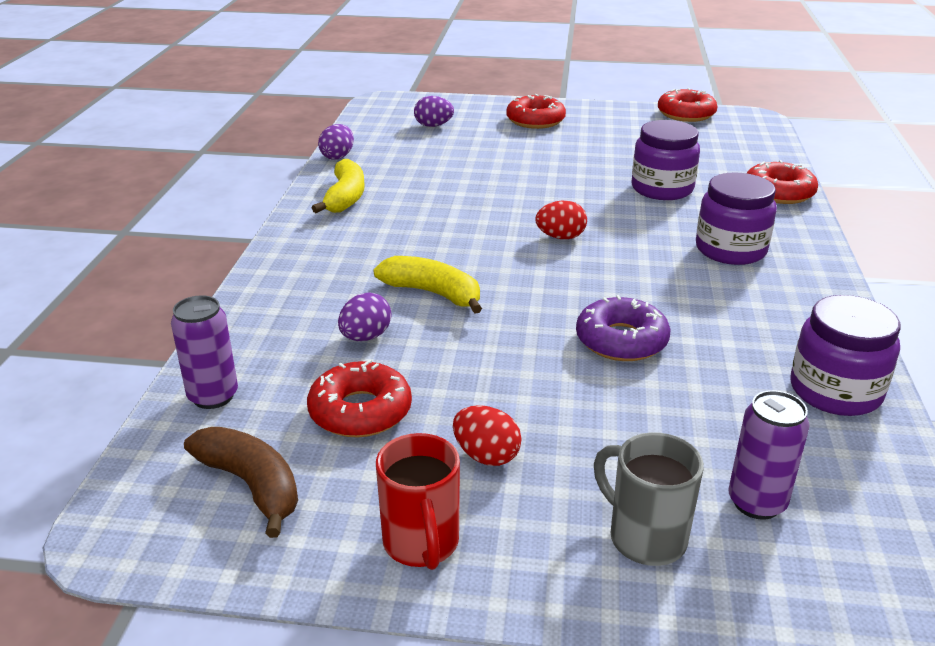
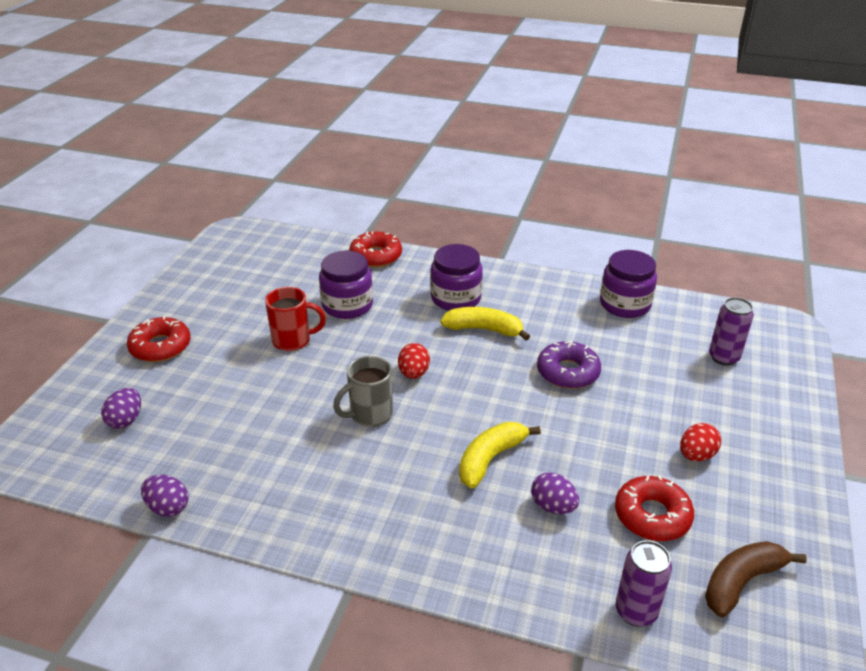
camera: 80 degrees left, 5 degrees up
(345, 197) = (282, 506): yellow banana -> yellow banana (484, 329)
(421, 544) = (781, 494): red mug -> red mug (293, 340)
(645, 537) = (758, 403): grey mug -> grey mug (370, 415)
(686, 114) = (204, 259): red donut -> none

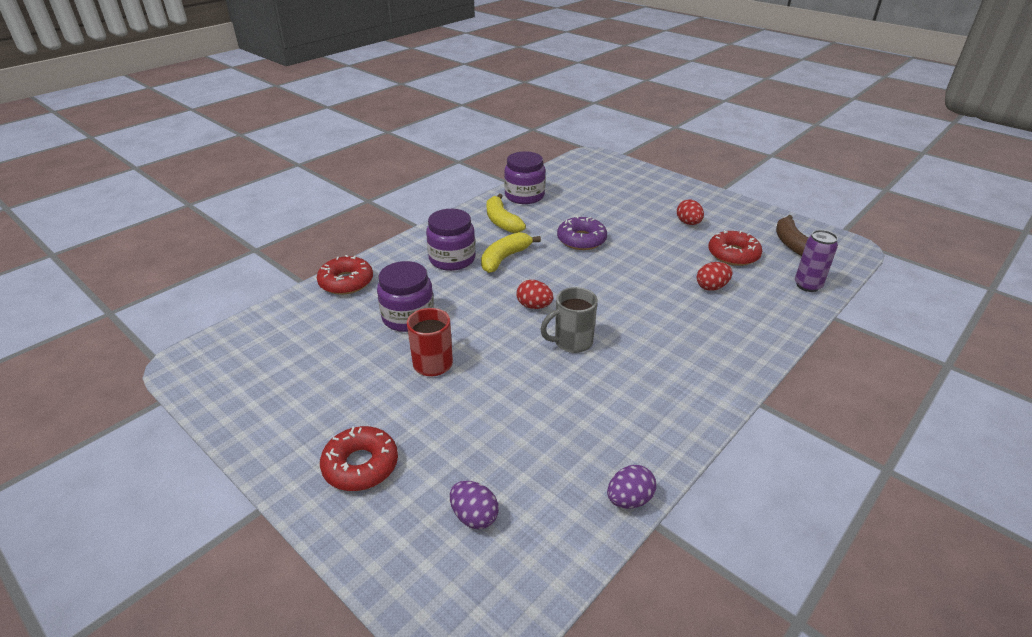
camera: 65 degrees left, 0 degrees up
(370, 415) = (571, 342): grey mug -> grey mug turned 75 degrees clockwise
(490, 459) = (654, 298): yellow banana -> yellow banana (502, 221)
(553, 506) = (711, 287): purple egg -> red egg
(723, 357) = (605, 184): purple can -> none

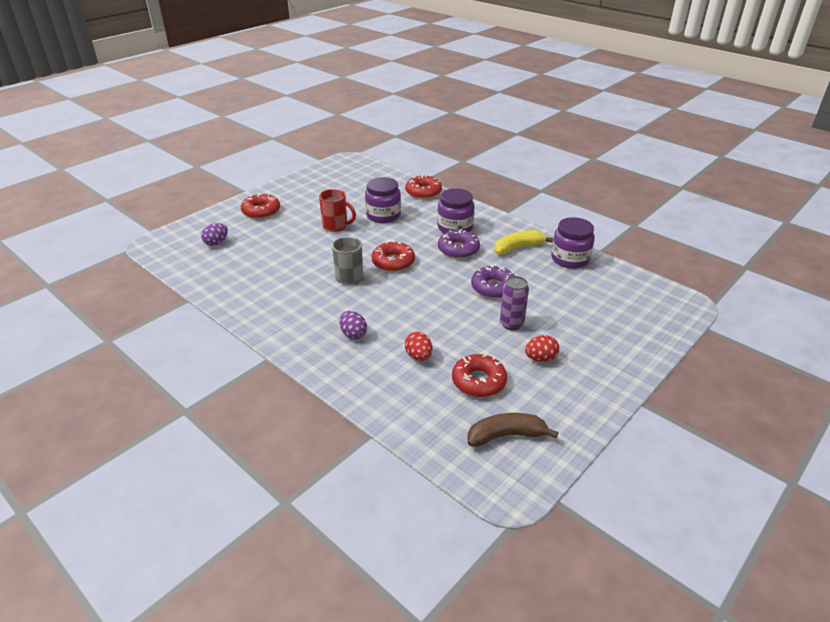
camera: 90 degrees right, 0 degrees up
(504, 258) = (458, 249): yellow banana -> purple donut
(534, 306) = (393, 262): red egg -> red donut
(629, 499) = (206, 290): purple egg -> purple egg (353, 334)
(807, 285) = (422, 426): purple can -> purple can (511, 324)

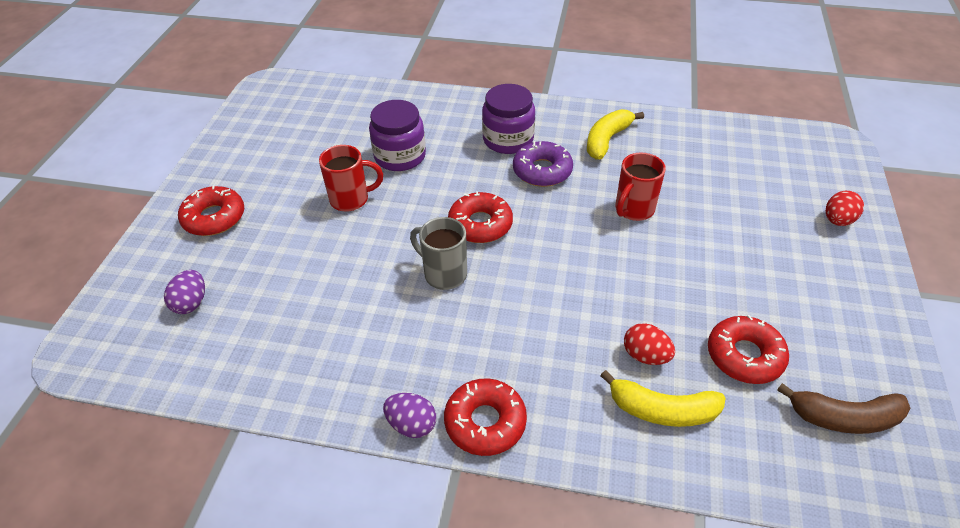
camera: 30 degrees left, 10 degrees up
(353, 334) = (535, 364): purple egg -> purple egg (411, 424)
(399, 383) = (662, 410): none -> yellow banana
(423, 192) = (419, 100): red donut -> red donut (485, 422)
(493, 287) = (633, 209): purple donut -> red mug
(506, 435) = (844, 418): brown banana -> brown banana turned 135 degrees counterclockwise
(511, 324) = (701, 253): purple can -> none
(540, 358) = (775, 287): red egg -> red egg (837, 220)
(570, 259) = (676, 133): purple jar -> none

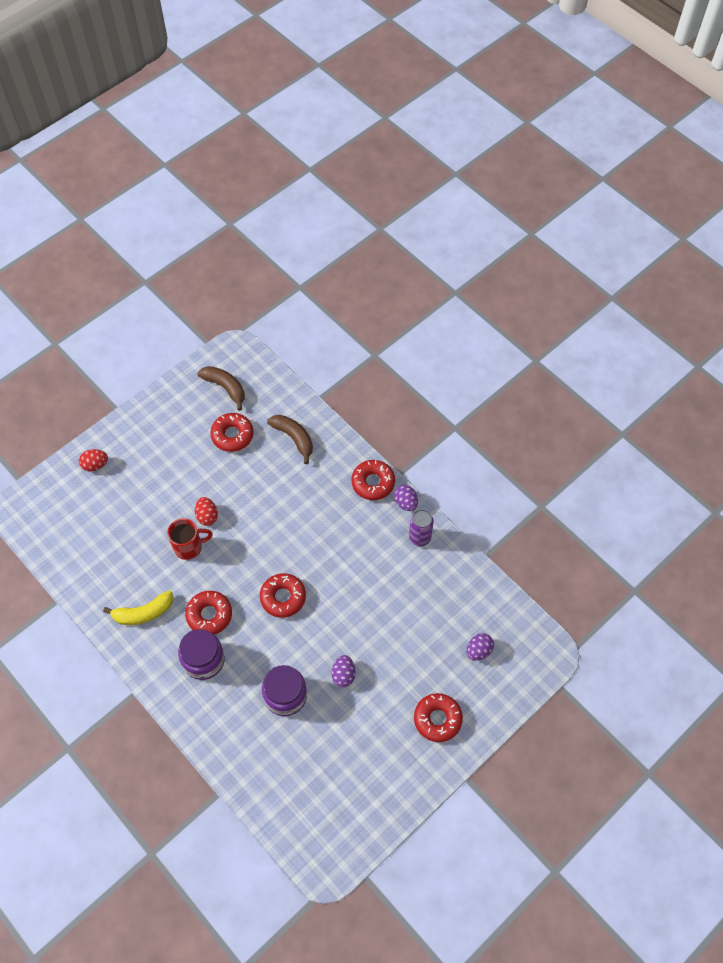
camera: 145 degrees left, 15 degrees up
(351, 199) = (343, 675): red mug -> purple egg
(356, 388) = (419, 537): none -> purple can
(444, 274) = (330, 576): grey mug -> none
(542, 171) = (209, 615): purple donut -> red donut
(645, 356) = (275, 464): red egg -> red egg (207, 516)
(662, 410) = (294, 438): yellow banana -> brown banana

